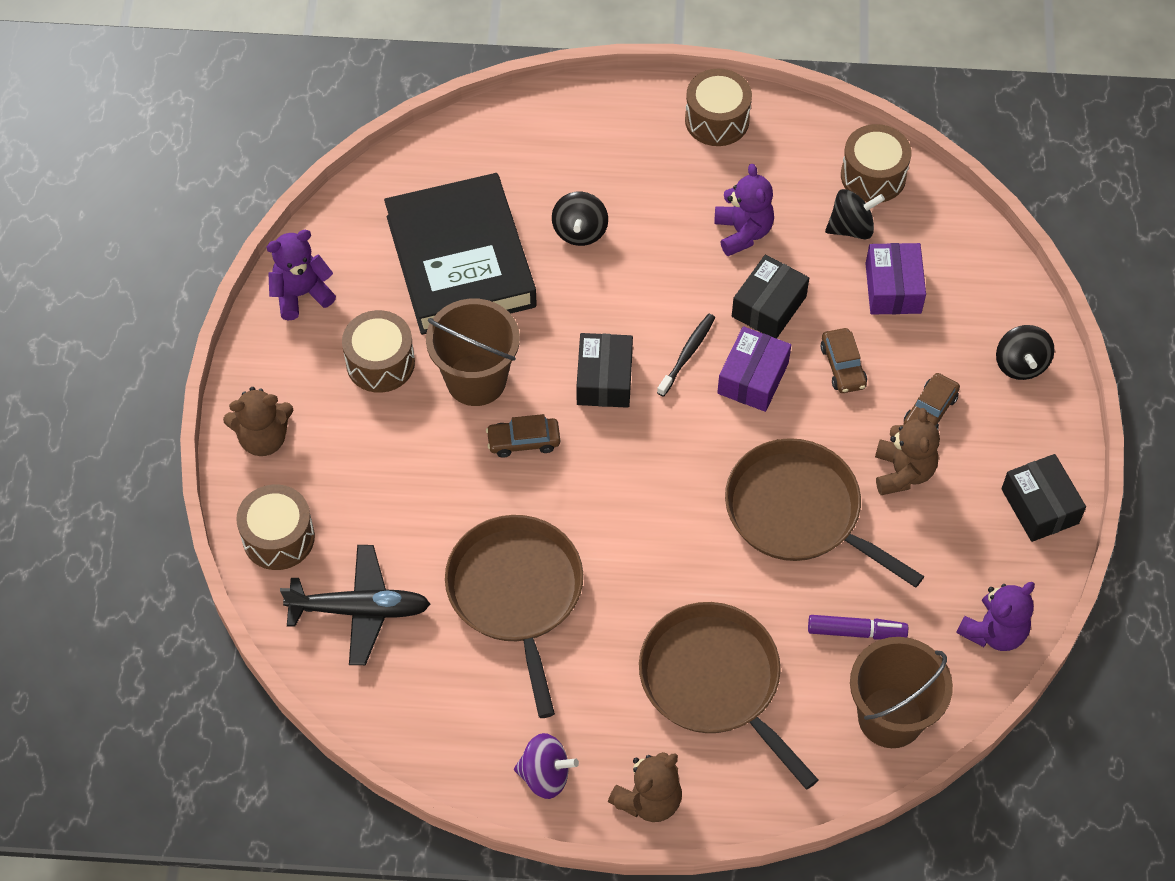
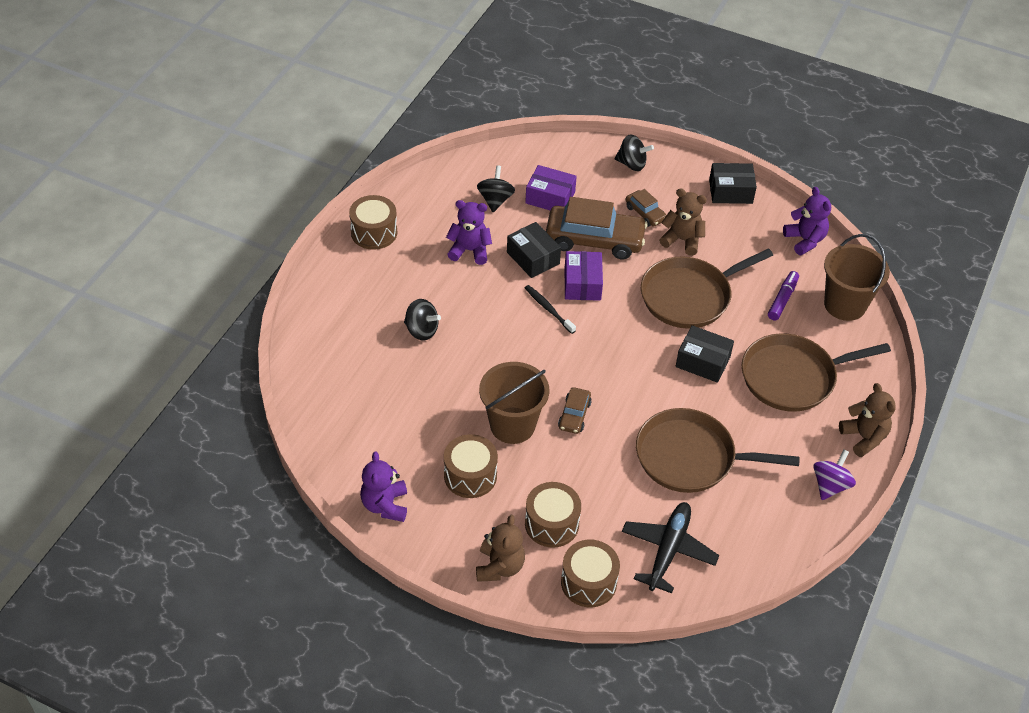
camera: 70 degrees left, 10 degrees down
(461, 261) = (409, 402): black book -> none
(604, 379) = (546, 357): black box -> black box (703, 362)
(753, 378) = (582, 284): purple box -> purple box turned 45 degrees clockwise
(843, 366) = (594, 240): brown car -> brown car, size x2.06
(873, 176) = (462, 177): brown drum -> brown drum (551, 524)

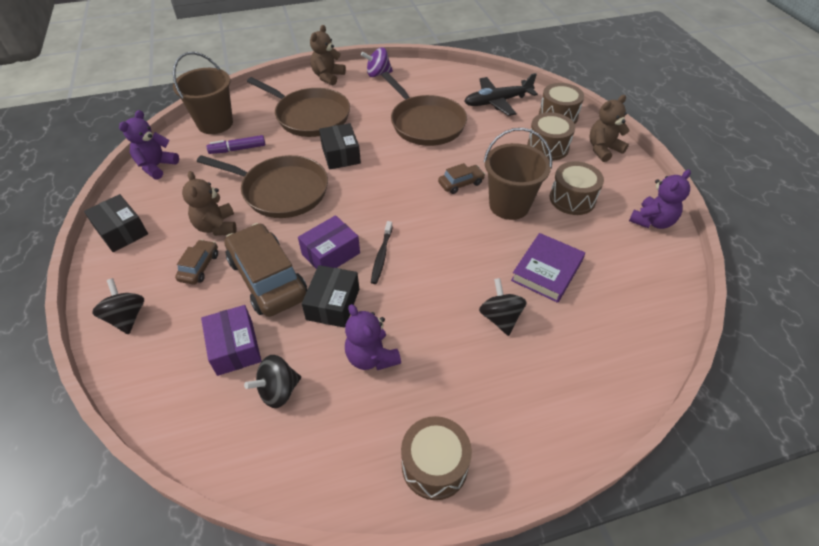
camera: 130 degrees left, 0 degrees up
(425, 389) = (547, 271): none -> purple book

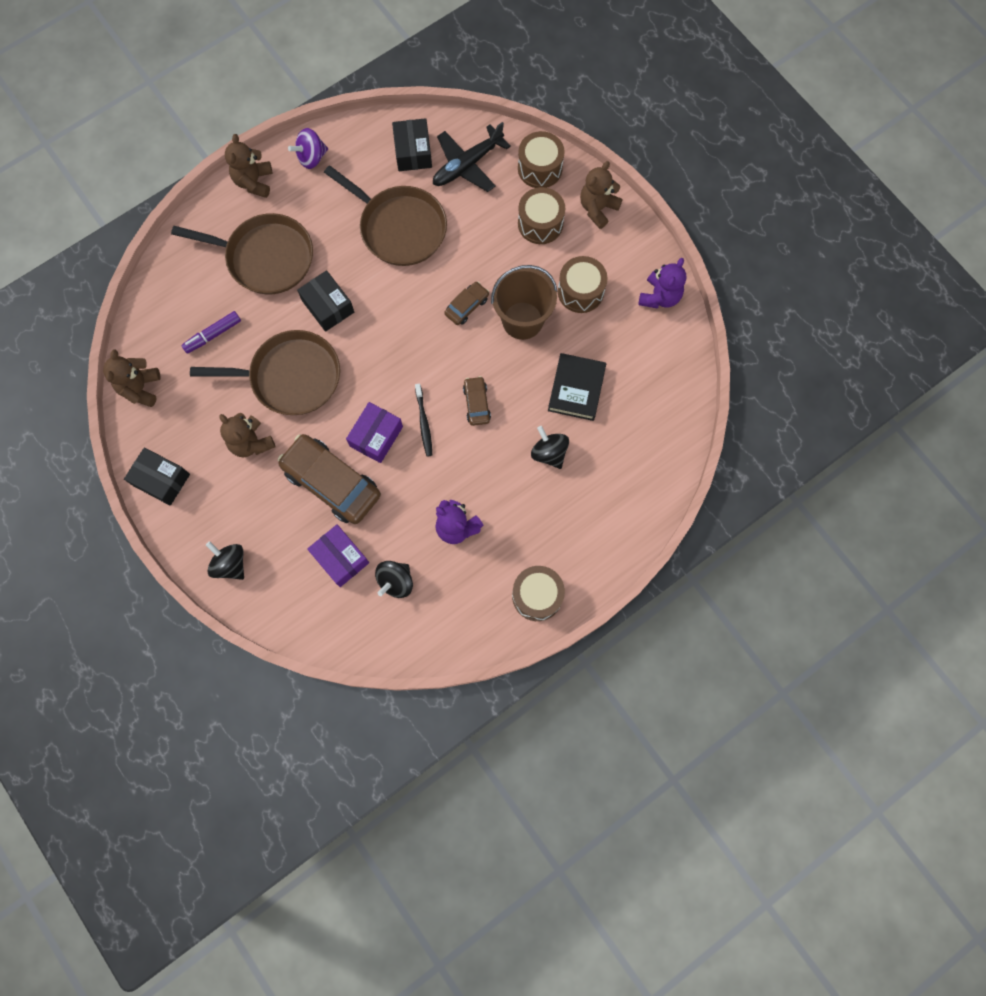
camera: 20 degrees left, 25 degrees up
(157, 166) = (140, 388): purple teddy bear -> brown teddy bear
(199, 267) = (262, 492): brown car -> brown car (476, 403)
(215, 123) = (164, 304): brown bucket -> none
(333, 304) = (402, 489): black box -> black box (413, 152)
(547, 271) = (576, 389): purple book -> black book

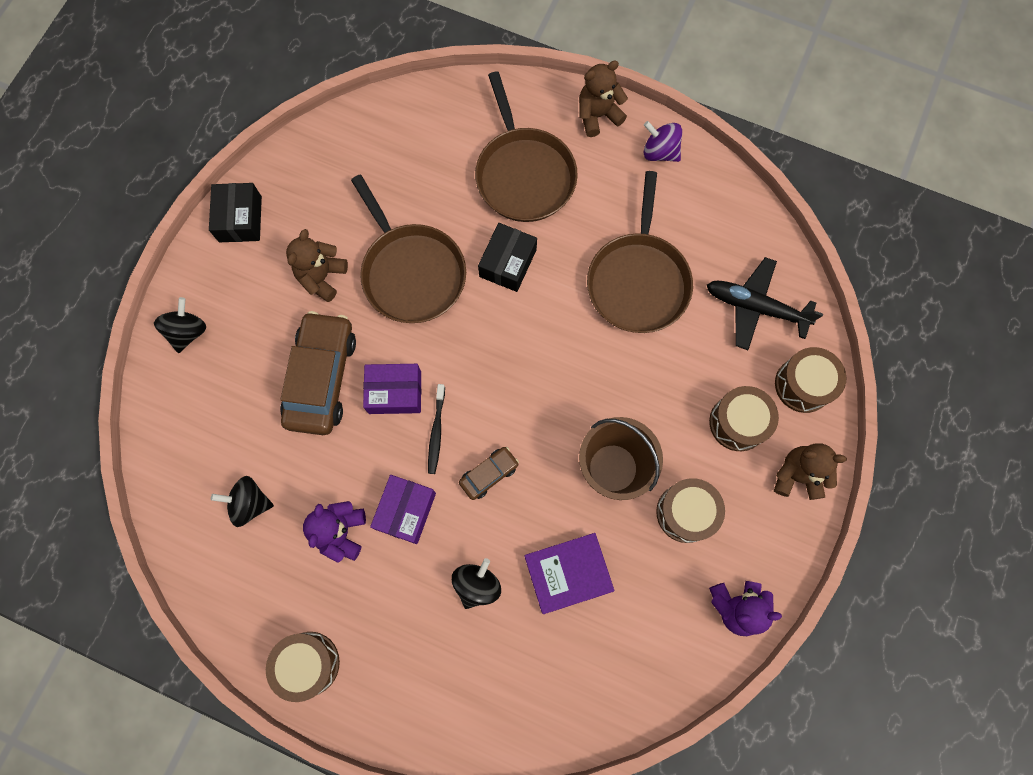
camera: 60 degrees right, 0 degrees up
(140, 388) = (322, 145): brown teddy bear -> none
(213, 335) = (413, 176): purple marker -> none
(340, 558) = (247, 433): purple box -> purple box (405, 511)
(413, 152) = (733, 244): black box -> none
(424, 423) = (436, 432): black toothbrush -> black toothbrush turned 45 degrees counterclockwise
(467, 306) = (592, 400): brown car -> none
(576, 389) = (568, 573): black book -> purple book

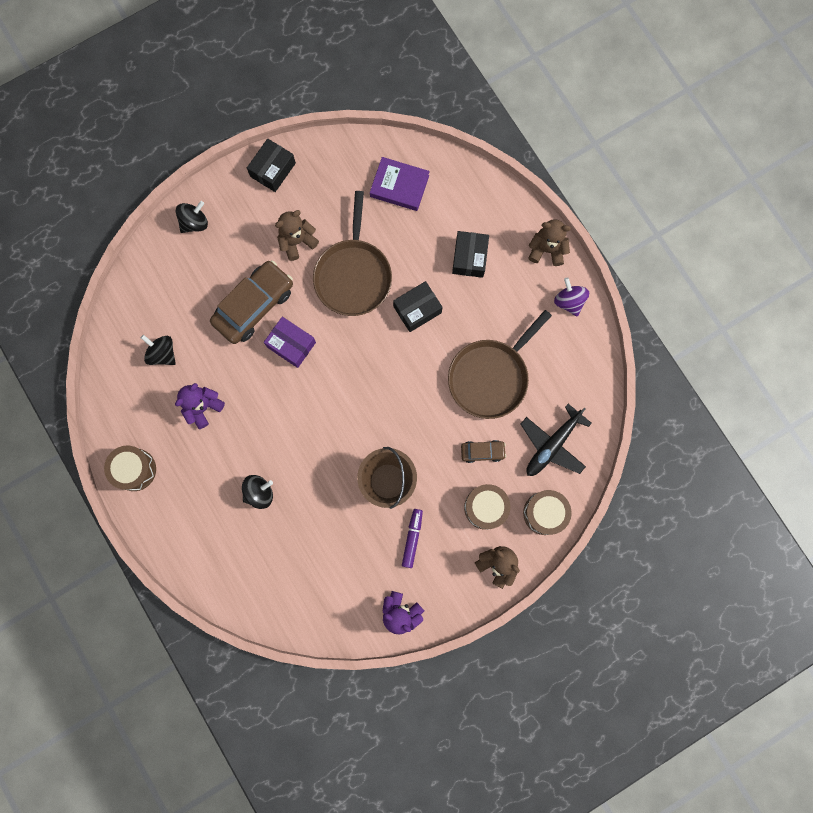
camera: 35 degrees right, 5 degrees up
(405, 511) = (248, 421): purple box -> none
(436, 432) = (299, 386): black toothbrush -> none
(489, 474) = (312, 433): brown car -> brown car (482, 452)
(524, 174) = (469, 258): brown pan -> black box
(568, 573) = (316, 524): purple book -> purple book (399, 186)
(686, 512) = (412, 538): brown drum -> purple marker
(755, 307) = (552, 444): black plane -> black plane turned 105 degrees counterclockwise

